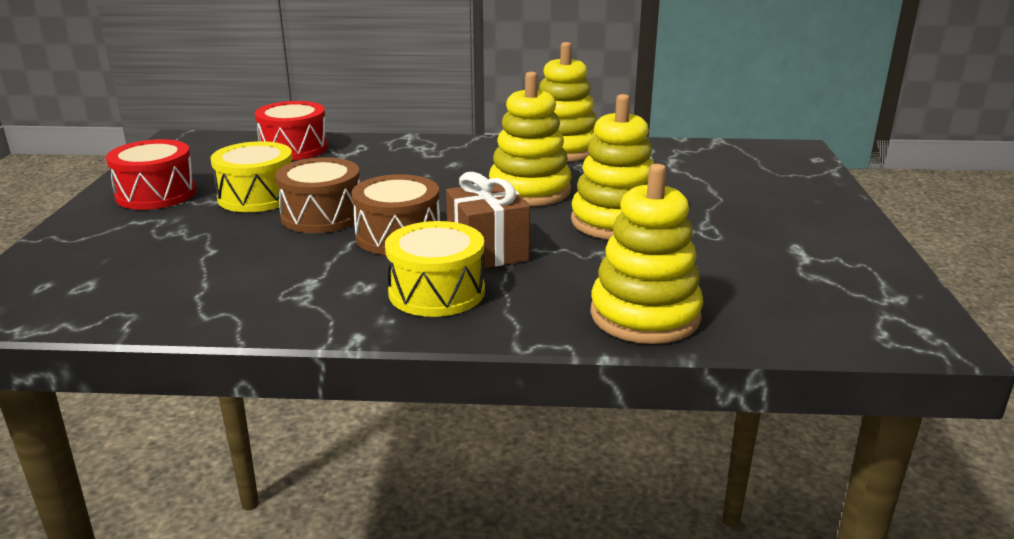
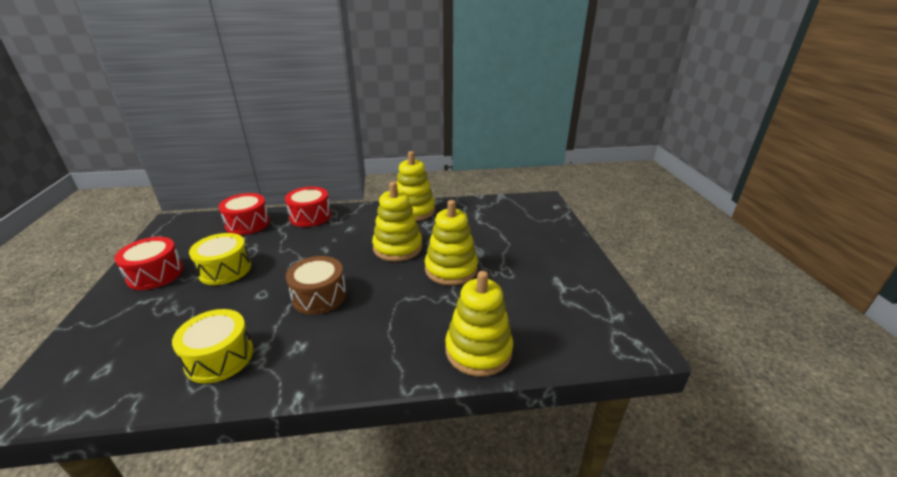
camera: 10 degrees left, 5 degrees up
(322, 216) = (269, 283): brown drum -> none
(392, 146) = (310, 216): none -> red drum
(436, 292) = (347, 345): yellow drum -> yellow drum (219, 357)
(487, 251) = (377, 304): brown gift -> none

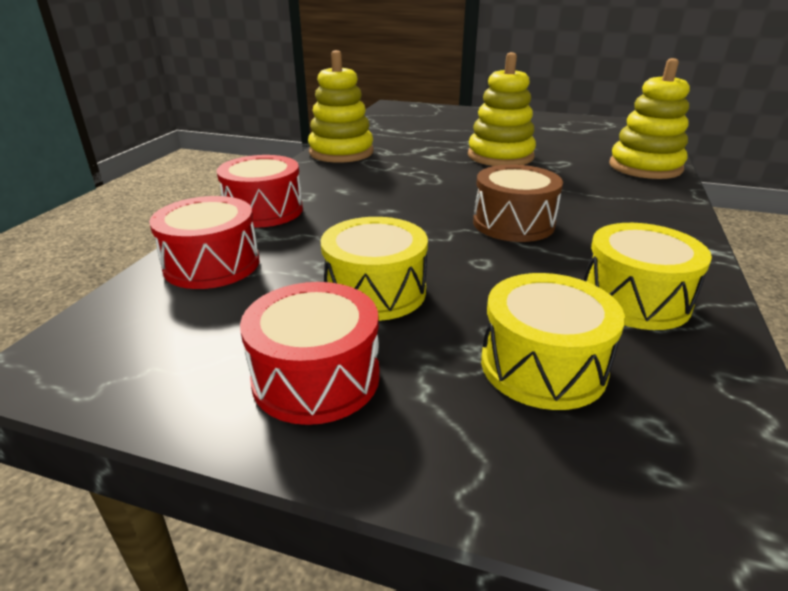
camera: 65 degrees left, 0 degrees up
(155, 330) = (543, 366): none -> yellow drum
(397, 247) = (429, 171): yellow stacking toy -> none

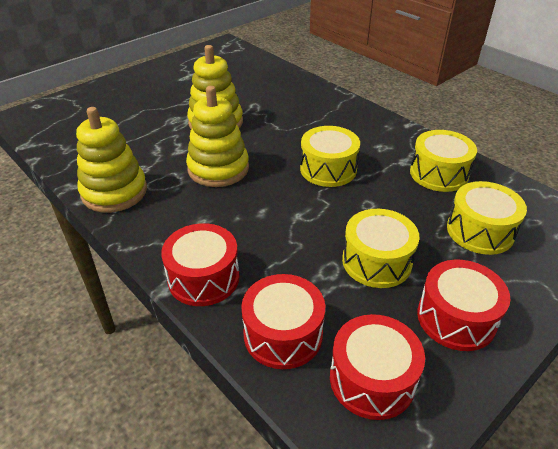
camera: 60 degrees left, 10 degrees up
(169, 332) = (372, 379): none -> red drum
(513, 223) = (328, 169): brown drum -> yellow drum
(645, 167) = (292, 84): yellow stacking toy -> yellow stacking toy (218, 168)

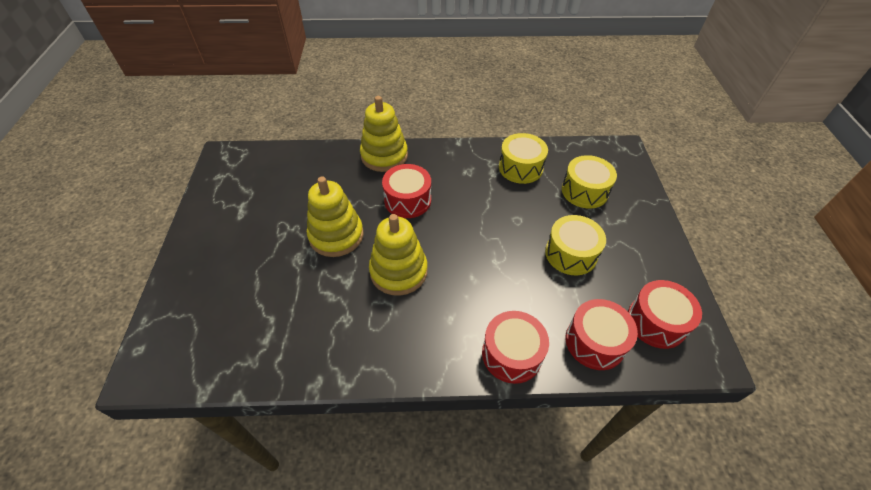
camera: 50 degrees left, 10 degrees up
(114, 192) = (358, 356): yellow stacking toy -> yellow stacking toy (384, 156)
(328, 169) = (463, 213): yellow drum -> none
(456, 318) = (639, 253): red drum -> red drum (407, 200)

